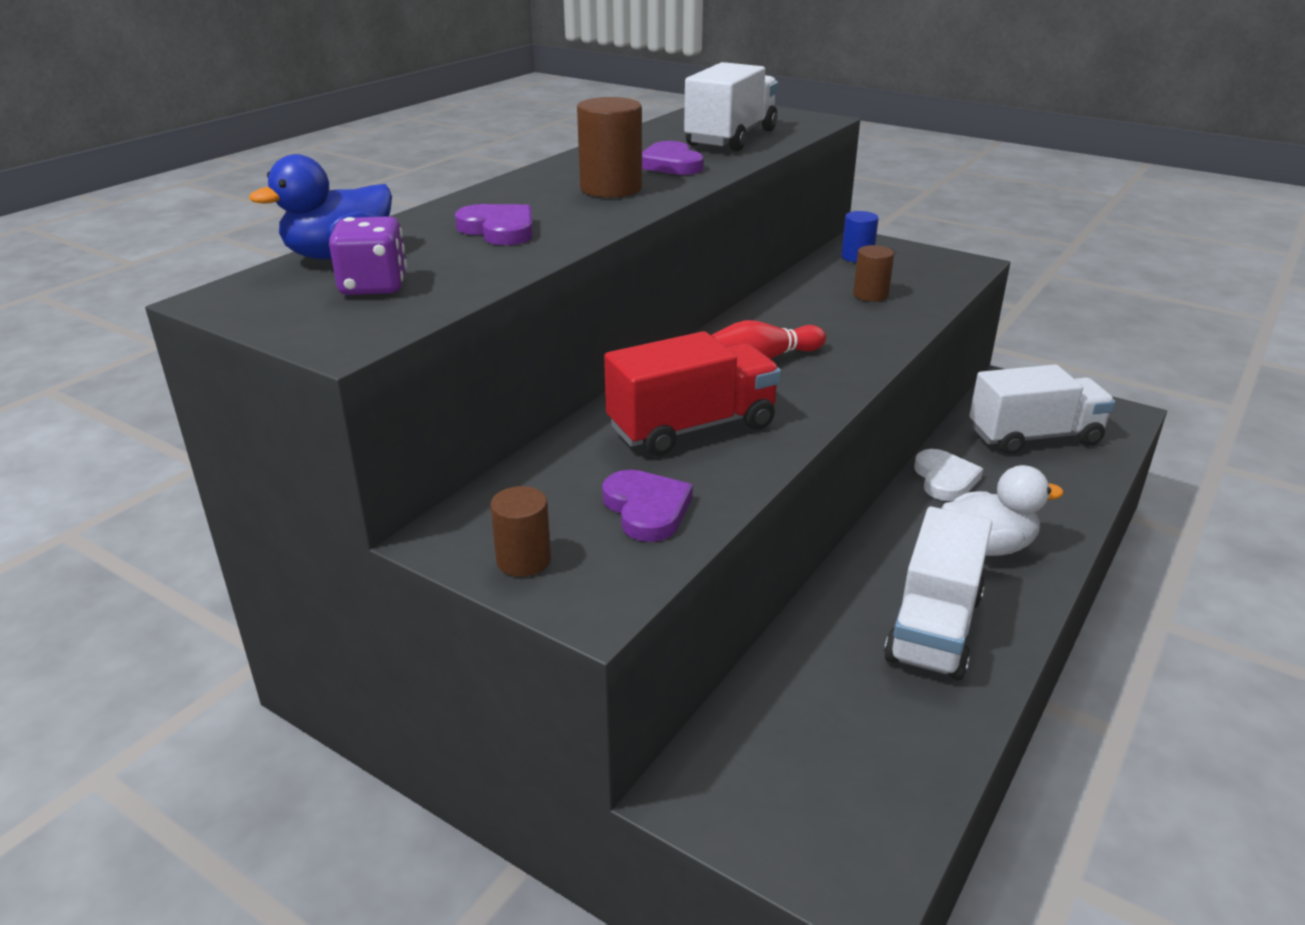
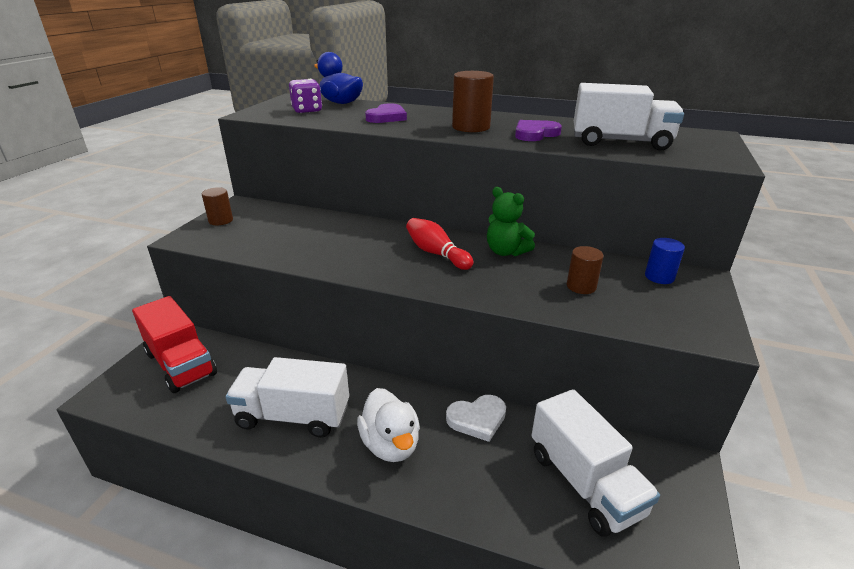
camera: 75 degrees right, 0 degrees up
(647, 509) = (259, 239): purple heart -> none
(692, 427) = (342, 241): red truck -> red truck (181, 364)
(773, 317) = (506, 252): none -> green teddy bear

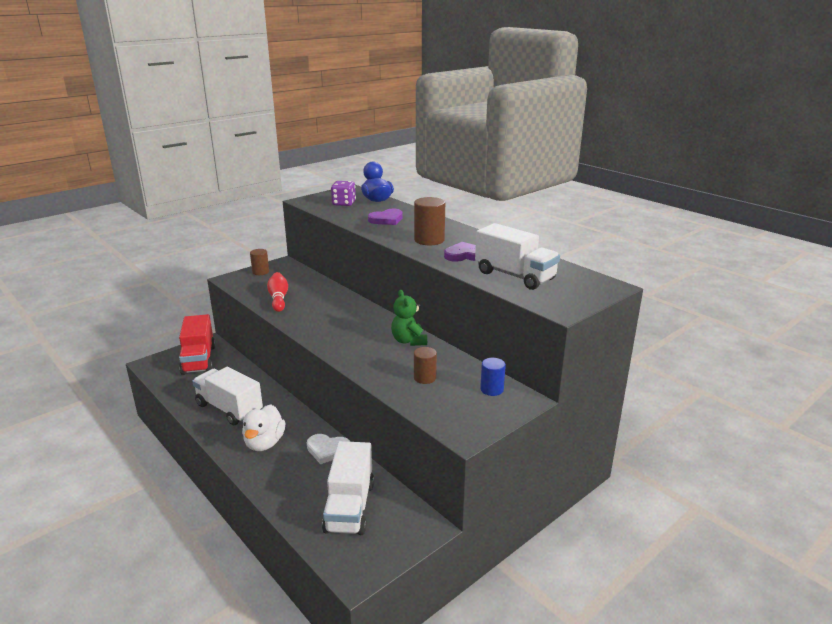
camera: 30 degrees right, 5 degrees down
(436, 253) = (361, 329): red bowling pin -> red bowling pin (278, 299)

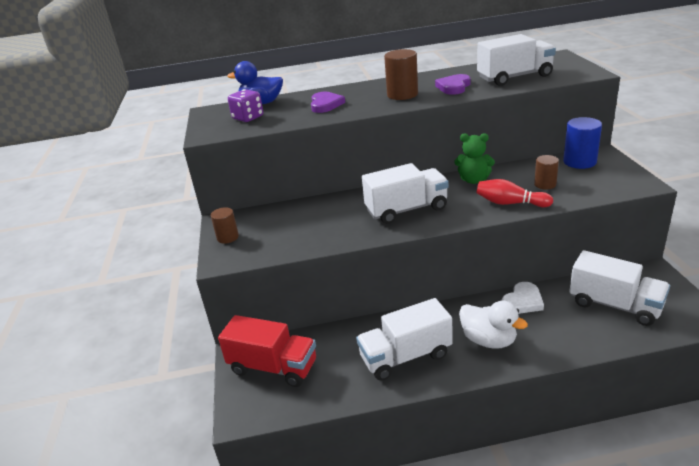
camera: 55 degrees left, 5 degrees up
(278, 299) = (315, 234): red bowling pin -> red bowling pin (510, 203)
(335, 323) = (406, 209): none -> white truck
(492, 389) = (579, 162): blue cylinder -> blue cylinder, size x1.57

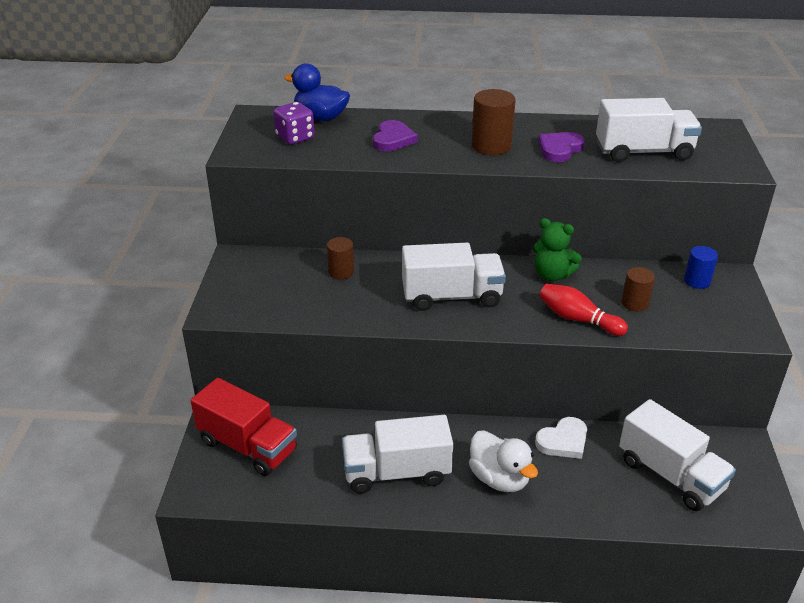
camera: 10 degrees right, 5 degrees up
(228, 237) = (235, 282): brown cylinder -> brown cylinder (341, 272)
(579, 162) = (697, 281): blue cylinder -> blue cylinder, size x0.64

